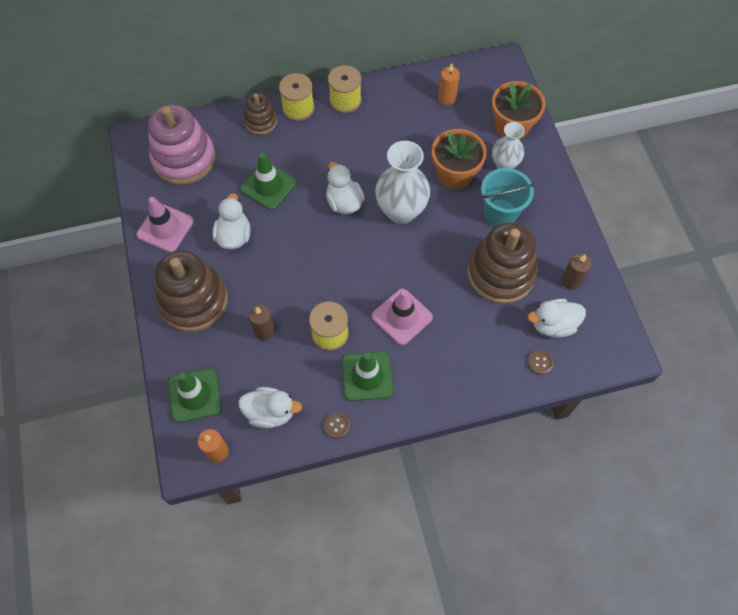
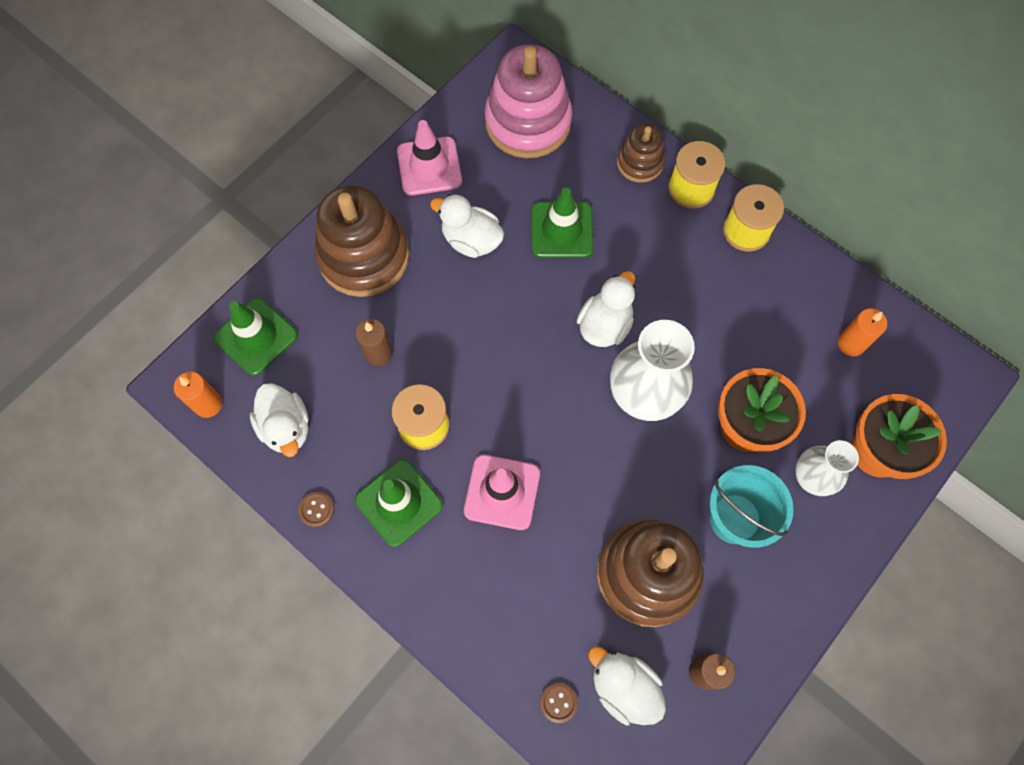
camera: 55 degrees right, 5 degrees up
(234, 236) = (471, 240): white duck -> white duck turned 120 degrees counterclockwise

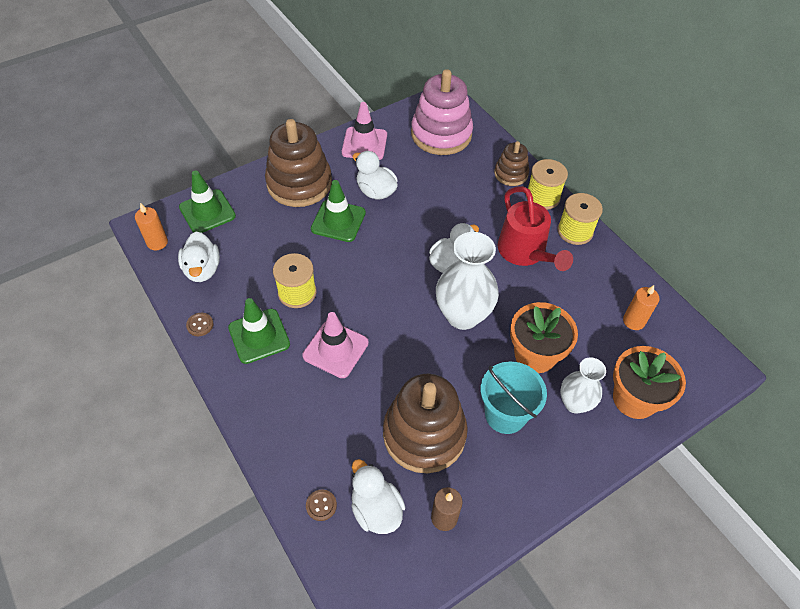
camera: 15 degrees right, 15 degrees down
(378, 353) = (284, 241): brown candle -> none
(561, 230) = (441, 200): green traffic cone -> green traffic cone (338, 221)
(693, 282) = (525, 253): none -> red watering can

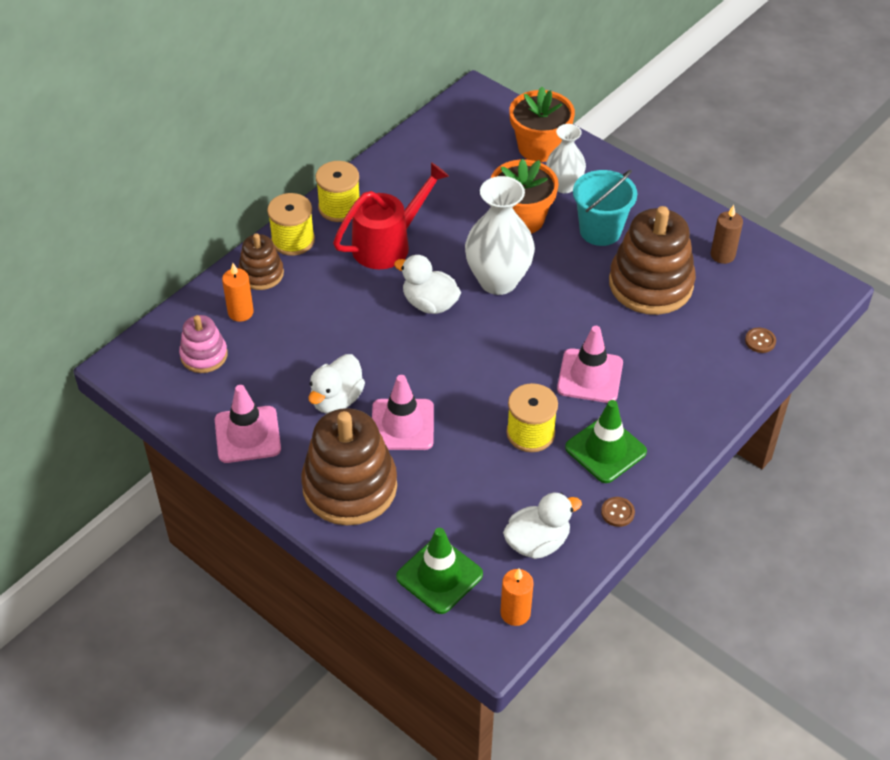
camera: 105 degrees left, 5 degrees down
(338, 221) = (402, 425): green traffic cone -> pink traffic cone
(376, 509) = (741, 302): white duck -> none
(441, 134) = (204, 355): pink stacking toy -> pink stacking toy, size x0.53
(633, 321) = (448, 154): orange candle -> orange candle (240, 312)

